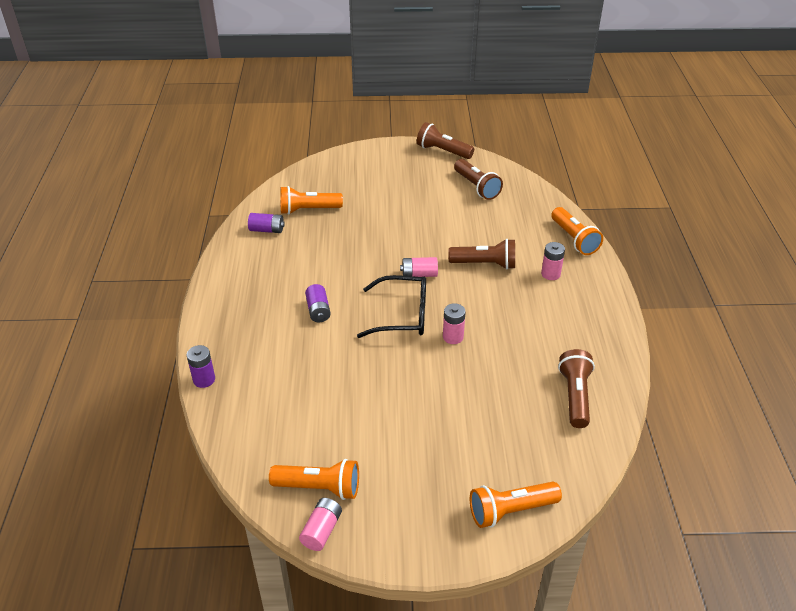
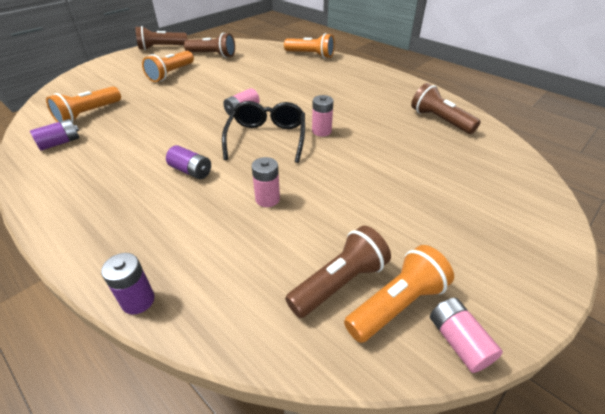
camera: 45 degrees left, 0 degrees up
(402, 315) = (267, 138): black glasses -> black glasses turned 45 degrees counterclockwise
(485, 264) = (278, 86): brown flashlight -> brown flashlight (339, 283)
(511, 510) = (527, 204): orange flashlight -> orange flashlight (171, 74)
(550, 274) = (325, 74): pink battery -> pink battery (267, 199)

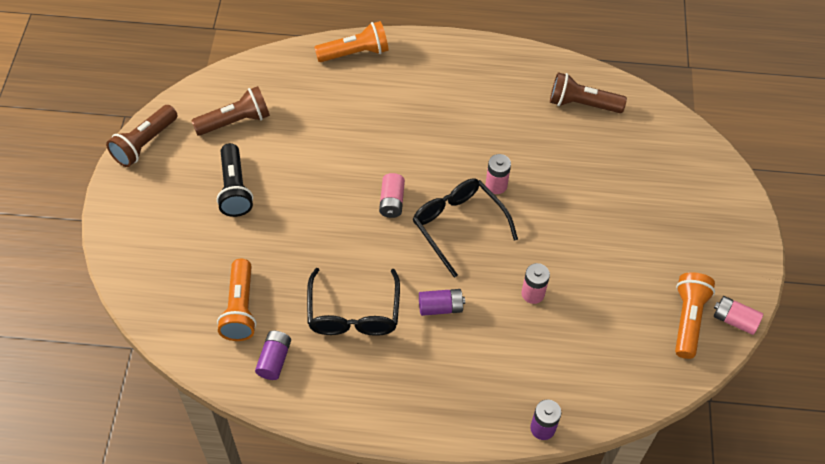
camera: 40 degrees left, 15 degrees up
(137, 146) = (353, 313): none -> black glasses
(171, 74) = (234, 189): orange flashlight -> black flashlight
(339, 283) = (645, 328): brown flashlight -> none

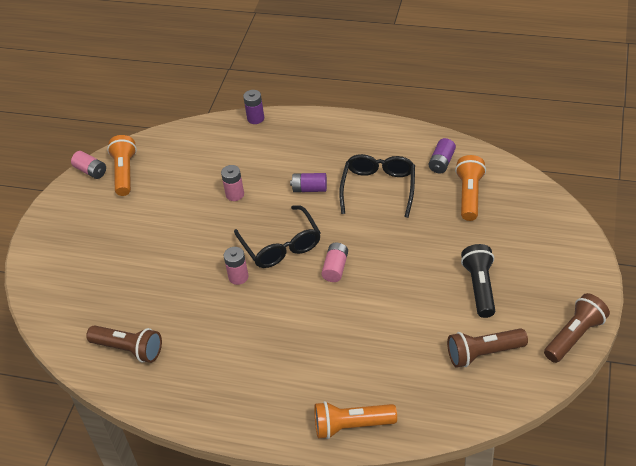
camera: 165 degrees left, 10 degrees down
(688, 320) = (125, 173): orange flashlight -> orange flashlight turned 150 degrees clockwise

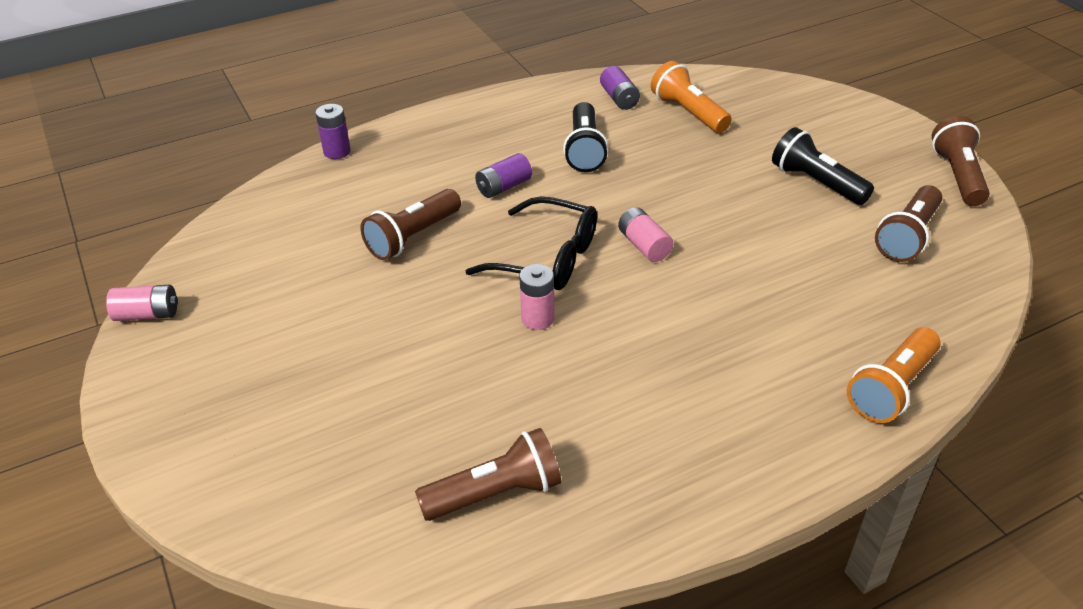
camera: 45 degrees left, 5 degrees down
(125, 173) = (210, 290): orange flashlight -> none
(235, 194) = (413, 237): pink battery -> brown flashlight
(378, 188) = (584, 150): black glasses -> black flashlight

